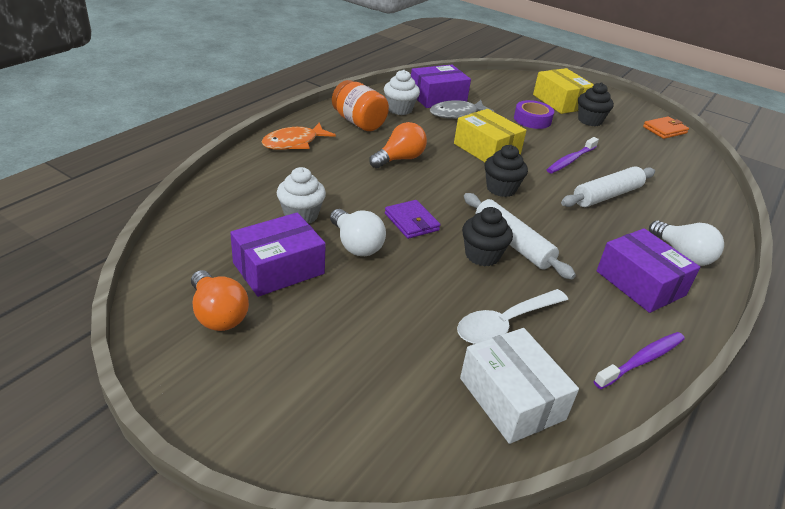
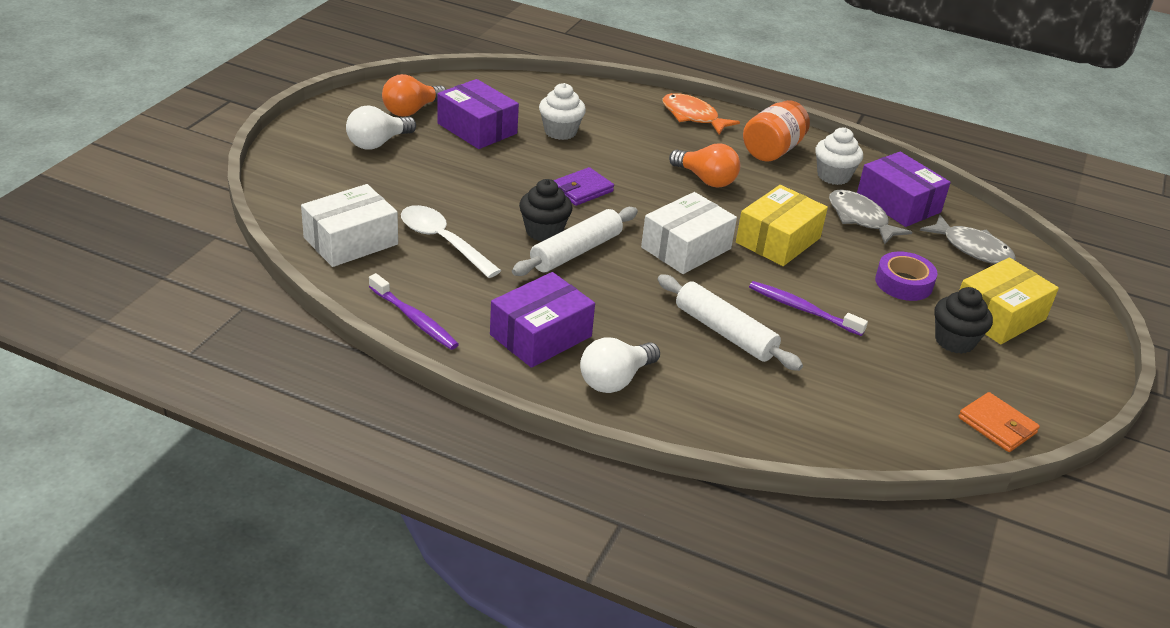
camera: 80 degrees right, 0 degrees up
(356, 245) = (527, 162): white light bulb -> white light bulb (378, 143)
(490, 90) = (972, 248): none -> grey fish
(501, 189) = (686, 248): black cupcake -> white box

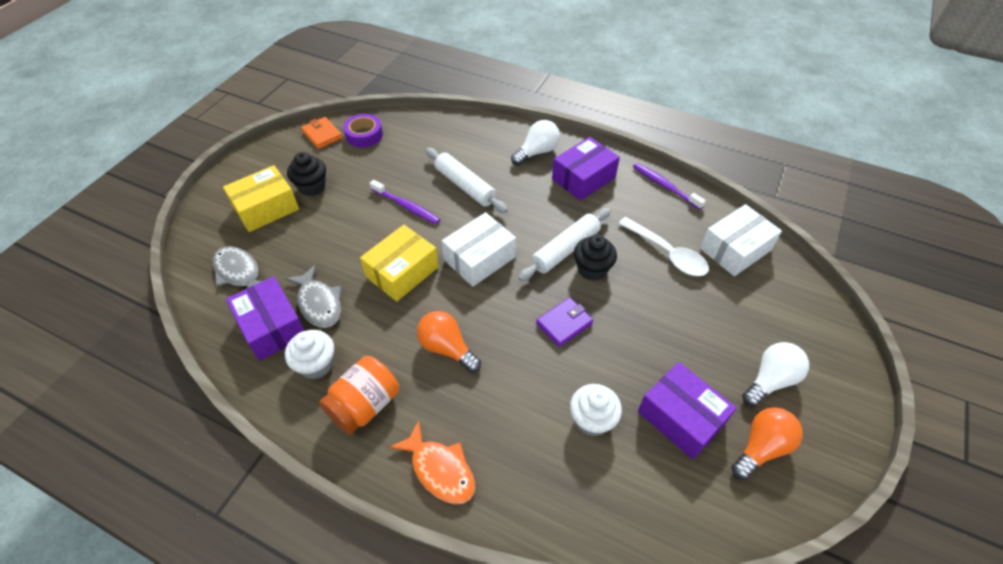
camera: 175 degrees left, 15 degrees up
(903, 283) = (320, 233): purple tape -> purple tape (364, 135)

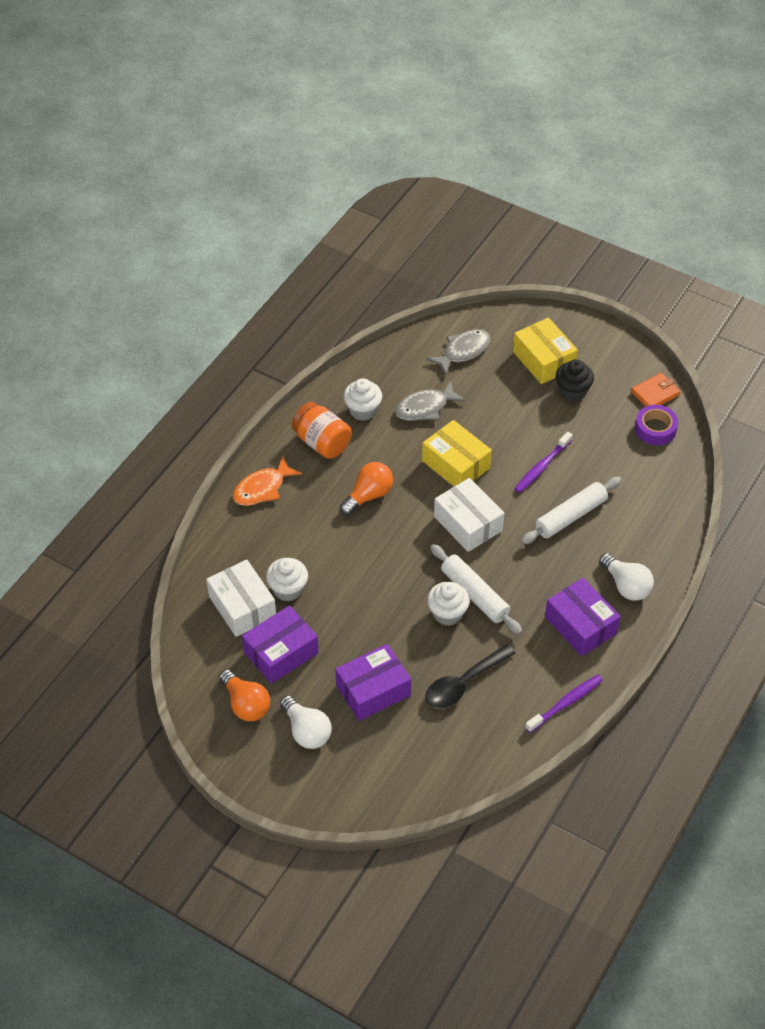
camera: 95 degrees right, 0 degrees up
(272, 327) = (403, 379): purple box -> purple box (373, 690)
(564, 323) = (385, 582): purple wallet -> none
(592, 269) = (447, 613): black cupcake -> white cupcake
(667, 253) = (463, 683): white spoon -> black spoon
(735, 249) = (465, 748): white box -> white box (242, 606)

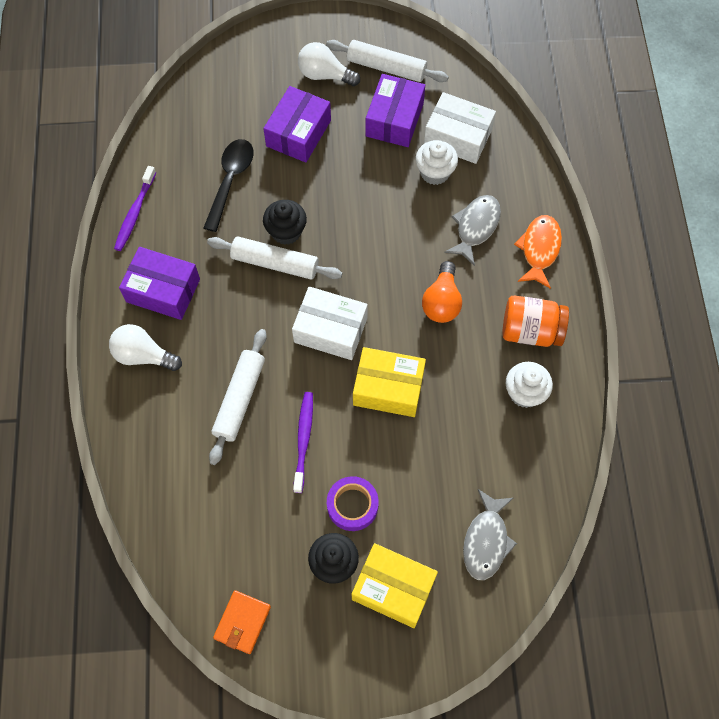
camera: 145 degrees right, 15 degrees up
(246, 704) = (386, 67): orange light bulb -> white rolling pin
(425, 407) = (468, 437): grey fish -> grey fish (475, 227)
(447, 613) = (286, 232): white cupcake -> black cupcake
(655, 429) = (215, 569): purple tape -> purple tape (352, 505)

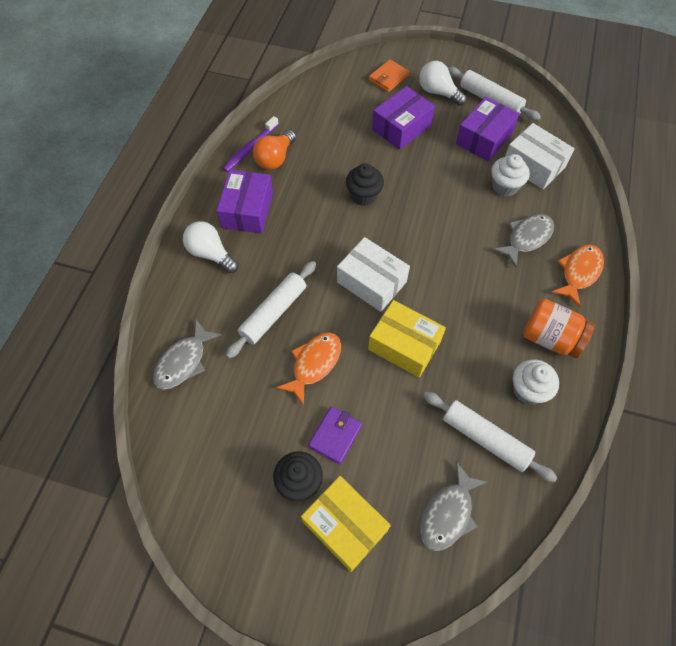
camera: 20 degrees right, 5 degrees down
(163, 290) = (247, 210): purple box -> purple box turned 60 degrees clockwise
(166, 484) = (184, 361): none -> grey fish
(230, 180) = (334, 146): black spoon -> none
(242, 622) = (197, 505): orange wallet -> orange wallet (388, 78)
(275, 263) = (345, 216): white rolling pin -> white rolling pin (485, 438)
(303, 440) = (314, 364): purple toothbrush -> orange fish
(352, 505) = (335, 436): purple tape -> purple wallet
(442, 302) = (476, 289): orange light bulb -> orange light bulb (275, 158)

